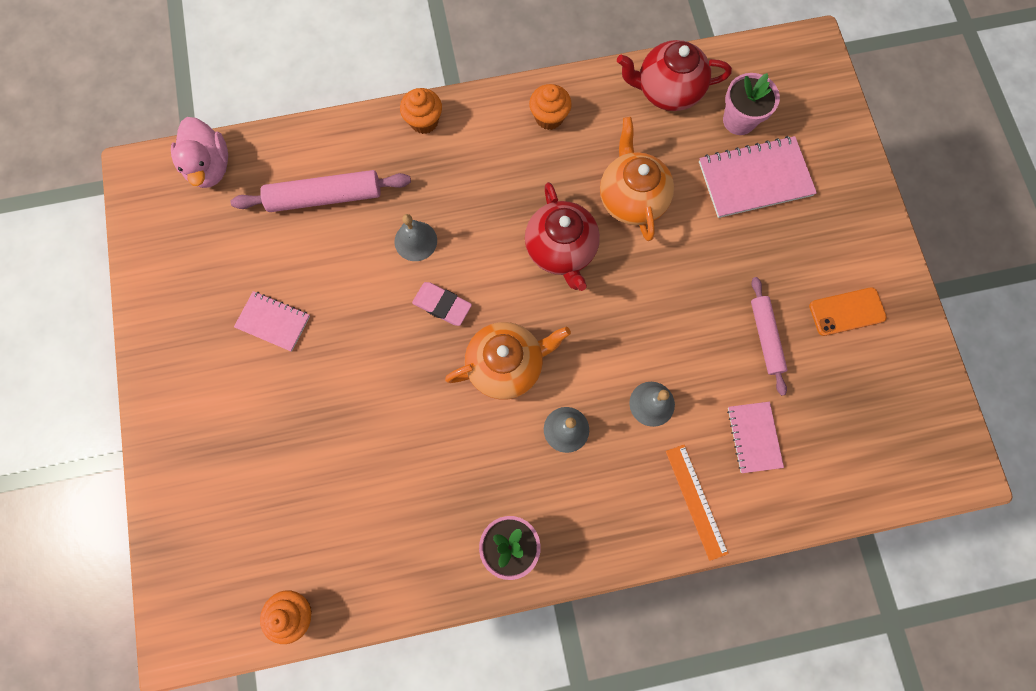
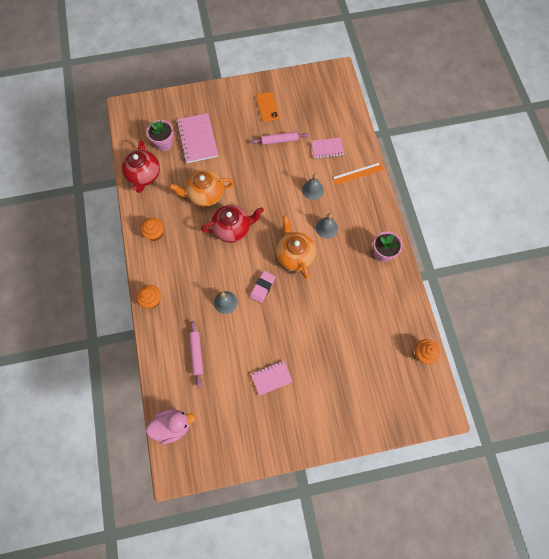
camera: 90 degrees left, 5 degrees down
(273, 322) = (271, 378): pink notebook -> pink notebook turned 45 degrees clockwise
(325, 197) = (196, 354): pink rolling pin -> pink rolling pin, size x0.65

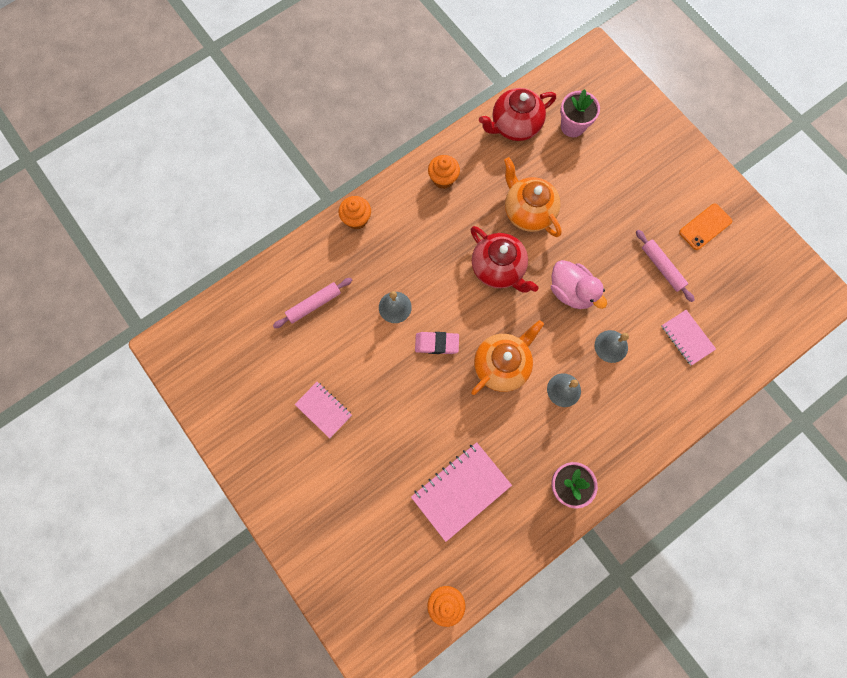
camera: 65 degrees right, 5 degrees up
(173, 425) = (217, 319): pink duck -> pink duck (571, 291)
(197, 139) = (602, 162): pink notebook -> pink notebook (461, 490)
(357, 173) = (671, 397): orange ruler -> none

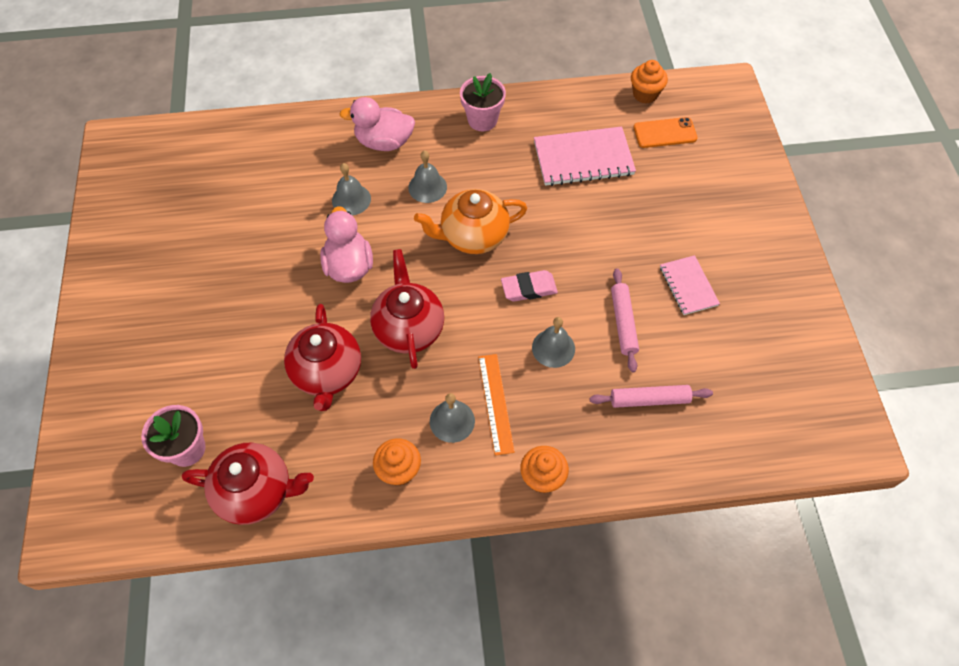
camera: 150 degrees left, 15 degrees down
(410, 249) = (496, 403): none -> orange ruler
(431, 223) = (452, 421): none -> grey bell
(436, 344) = (529, 288): pink eraser -> pink eraser turned 45 degrees counterclockwise
(528, 211) = (327, 373): orange teapot -> red teapot
(627, 414) = (384, 142): none -> pink duck
(662, 267) = (236, 240): pink rolling pin -> pink rolling pin (623, 323)
(687, 338) = (273, 171): pink notebook -> none
(705, 227) = (155, 255): orange phone -> orange phone (665, 133)

